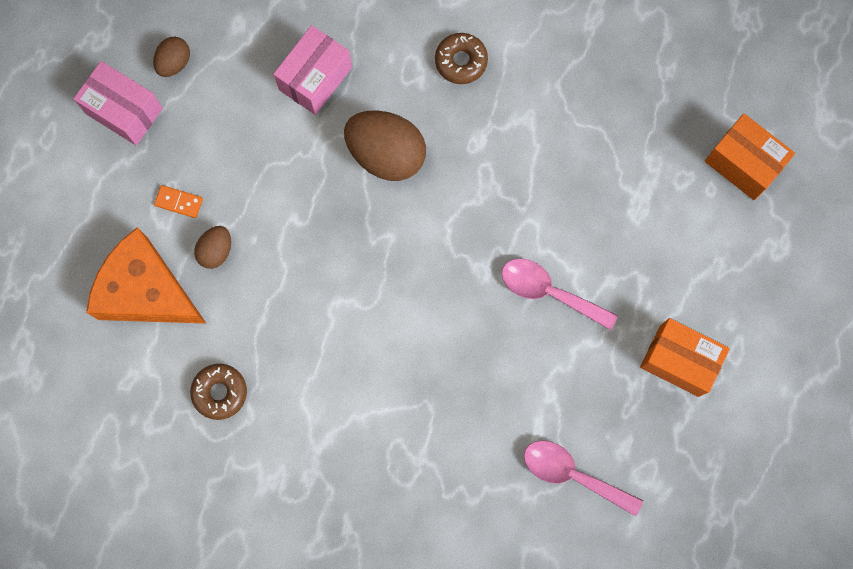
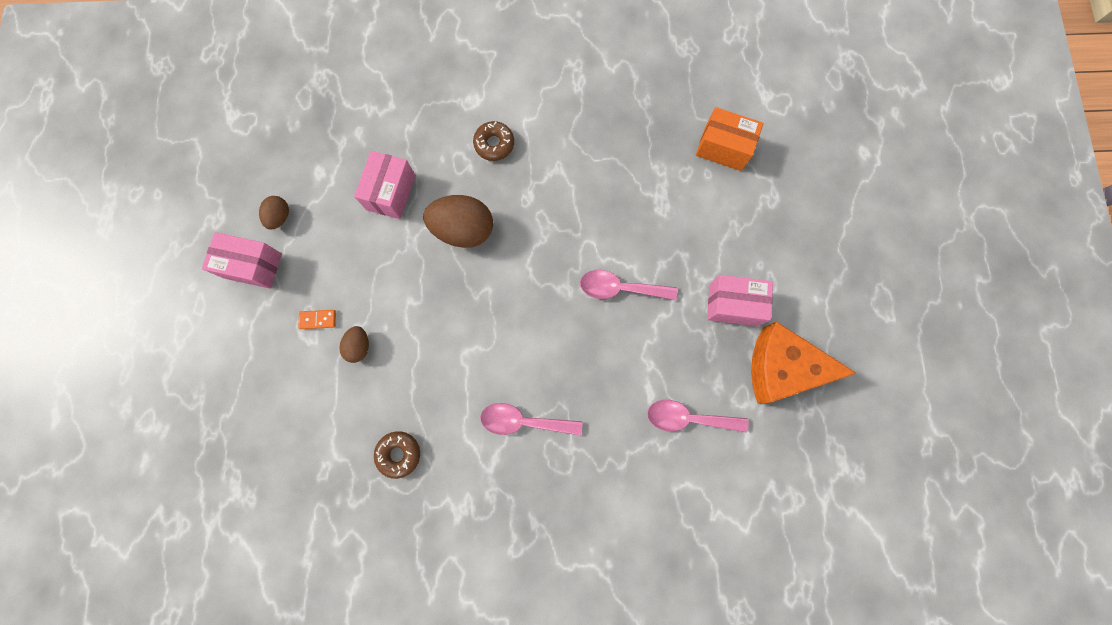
camera: 20 degrees left, 0 degrees up
(146, 291) = (315, 396): orange cheese -> orange cheese (782, 368)
(377, 407) = (524, 421): none -> pink spoon
(679, 361) = (733, 305): orange box -> pink box

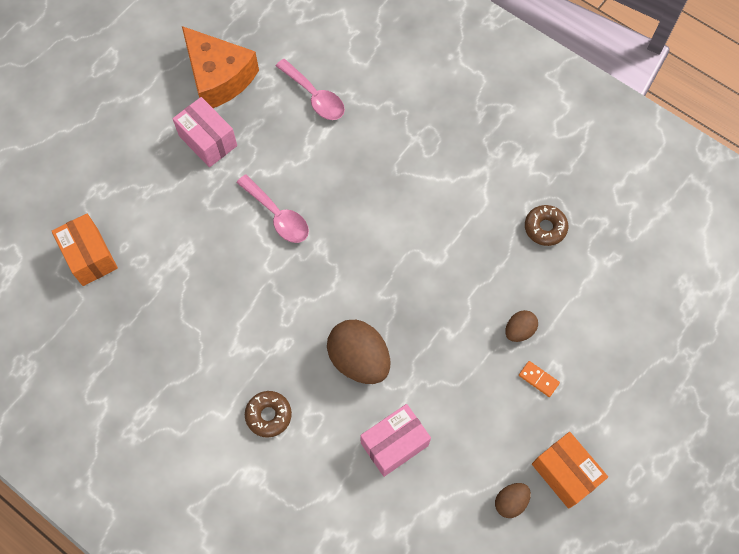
camera: 140 degrees left, 10 degrees down
(253, 265) = (565, 473): pink box -> orange box
(524, 421) = (433, 180): pink spoon -> none

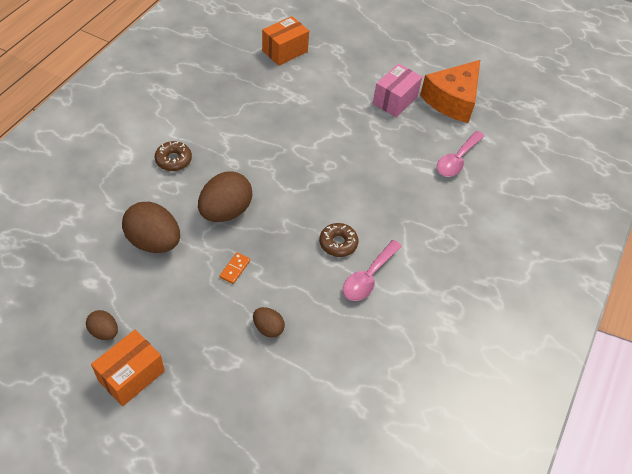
camera: 75 degrees right, 15 degrees down
(277, 215) = (342, 147): pink spoon -> pink spoon (368, 277)
(394, 444) = (154, 242): pink box -> brown egg
(538, 379) = (222, 347): orange domino -> orange domino (235, 269)
(545, 228) = (378, 344): brown donut -> brown donut (338, 243)

